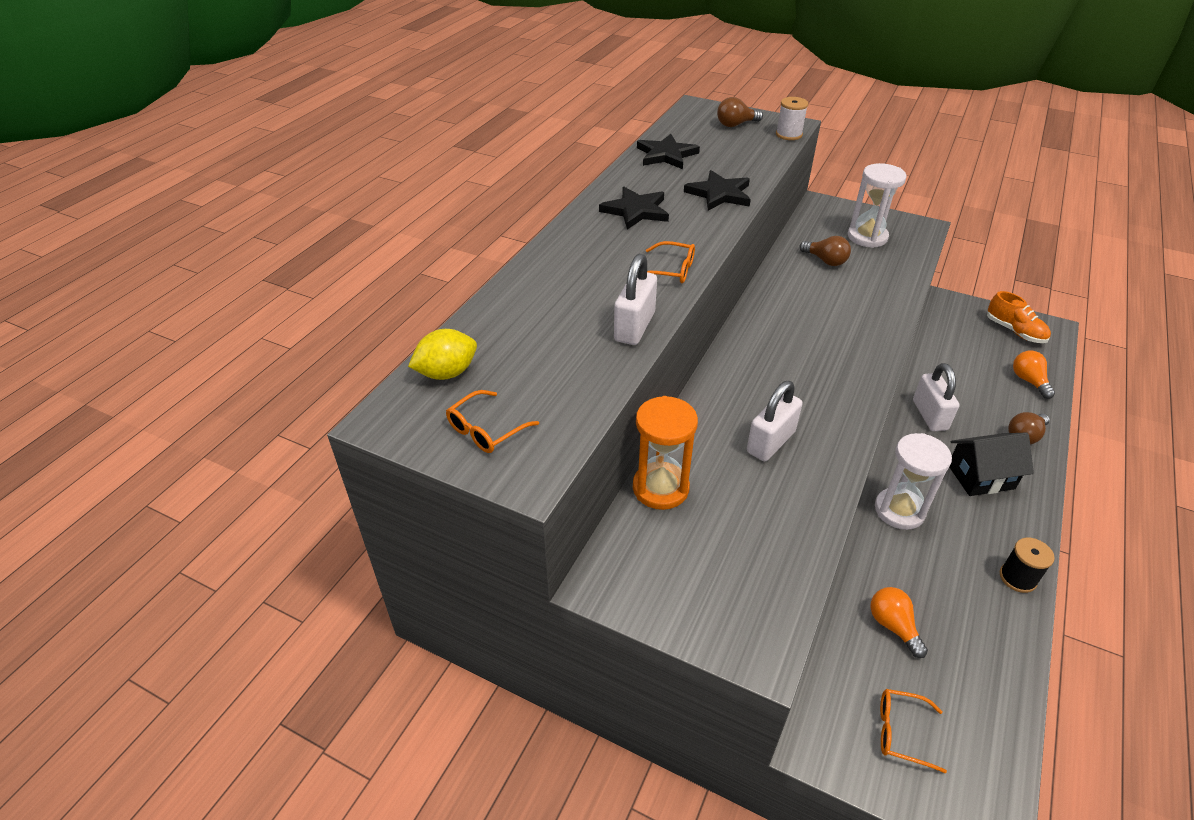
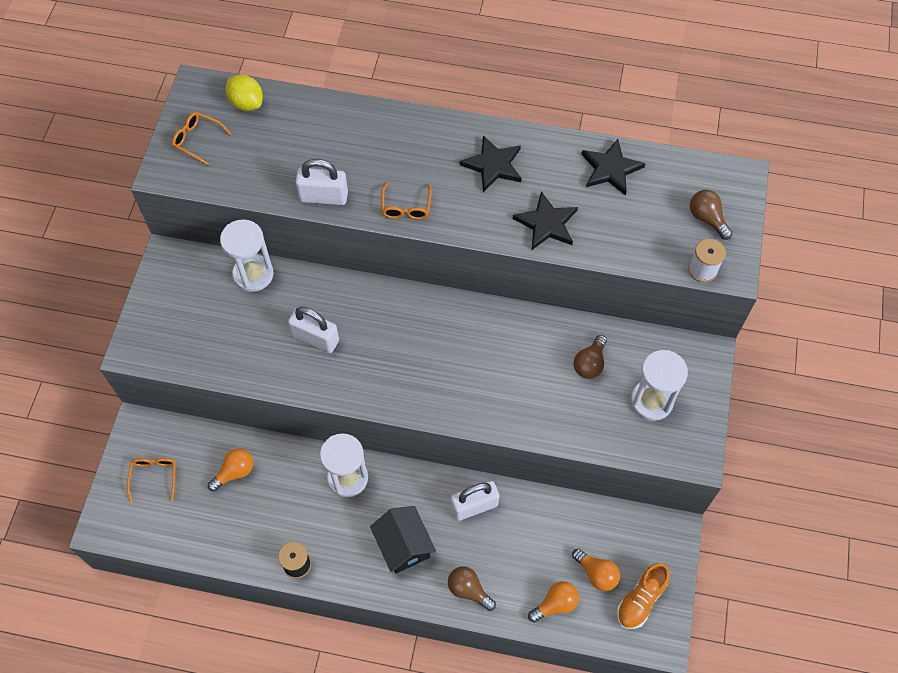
camera: 75 degrees right, 20 degrees up
(660, 488) = (253, 274): orange hourglass -> white hourglass
(993, 350) = (596, 573): none -> orange light bulb

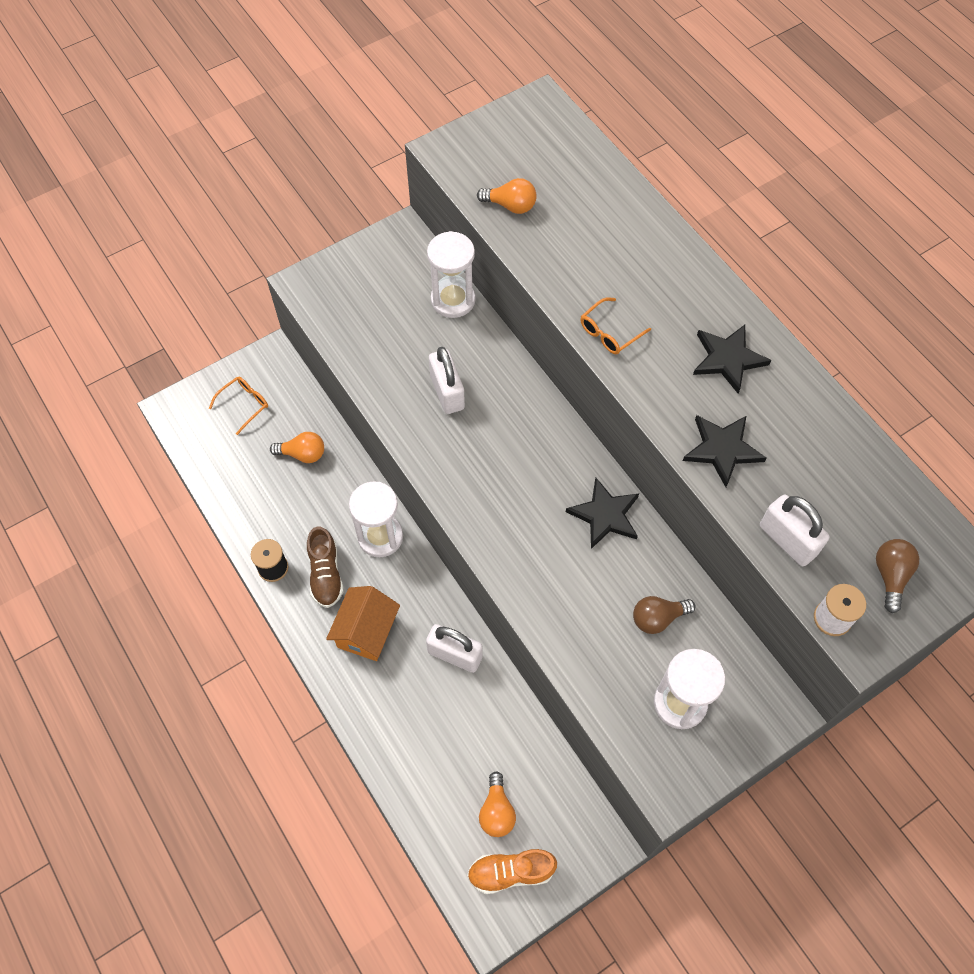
camera: 45 degrees right, 0 degrees up
(197, 140) = (496, 144): orange glasses -> none
(246, 103) = (567, 144): yellow lemon -> none
(324, 196) = (549, 268): white padlock -> white padlock (787, 540)
(337, 535) = (325, 574): none -> brown shoe
(403, 545) = (366, 631): black house -> orange house
(468, 590) = (378, 718): brown light bulb -> none
(555, 604) = (435, 801): orange light bulb -> orange light bulb (510, 205)
(610, 169) = (839, 451): black star -> black star (605, 515)

